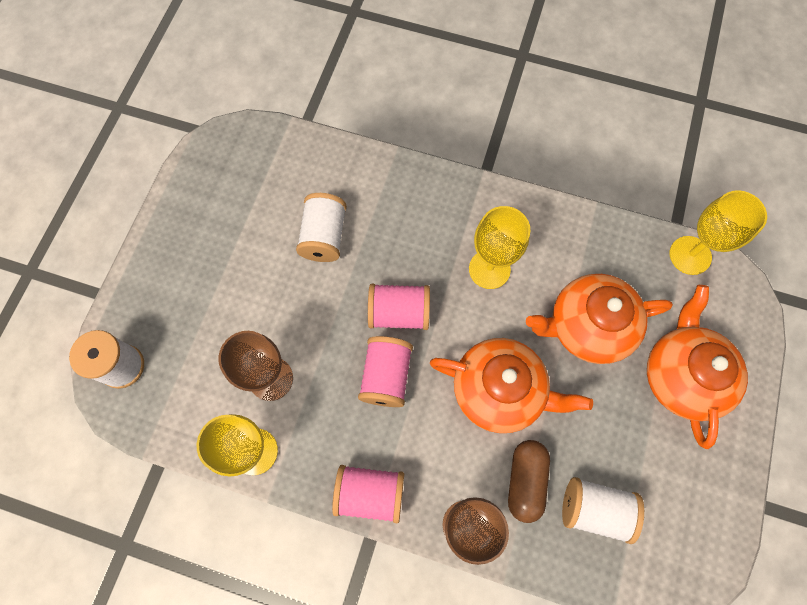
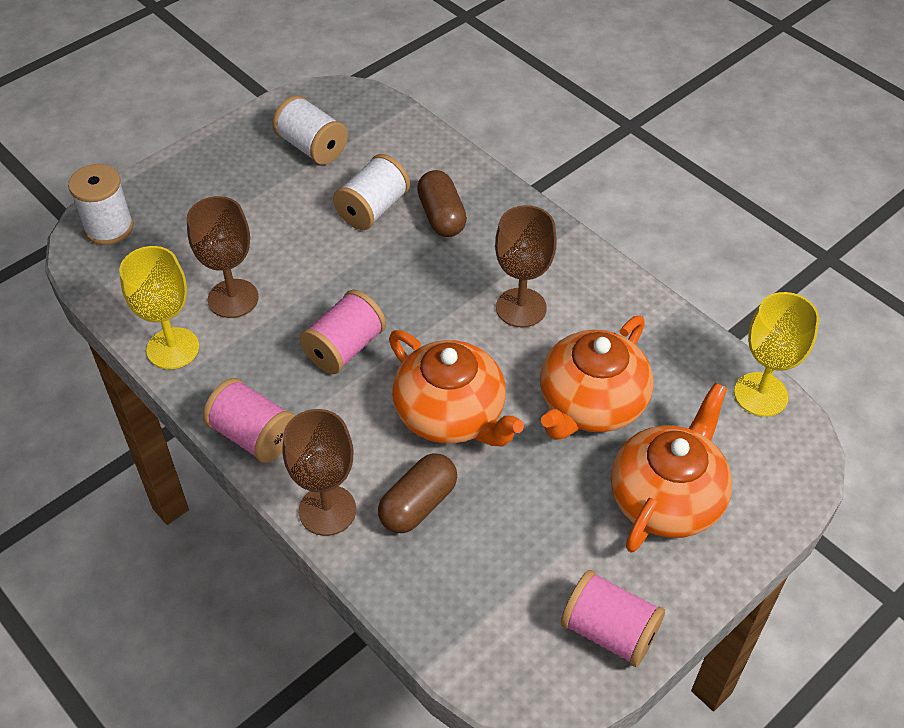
camera: 30 degrees right, 20 degrees down
(380, 216) = (441, 216): none -> brown capsule
(399, 313) = (398, 302): pink spool -> pink spool (609, 631)
(489, 269) = (521, 308): yellow goblet -> brown goblet
(587, 326) = (591, 404): orange teapot -> orange teapot turned 75 degrees counterclockwise
(594, 509) = (473, 567): white spool -> white spool (312, 147)

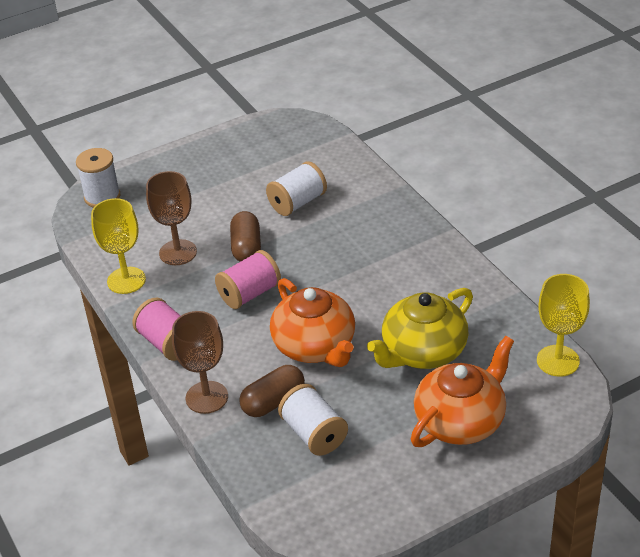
camera: 15 degrees right, 10 degrees down
(312, 147) = (264, 156): white spool -> white spool (314, 434)
(441, 216) = (348, 213): brown capsule -> brown capsule (246, 248)
(521, 308) = (389, 281): brown goblet -> none
(591, 404) = (422, 352): orange teapot -> yellow teapot
(609, 631) = (389, 502): pink spool -> none

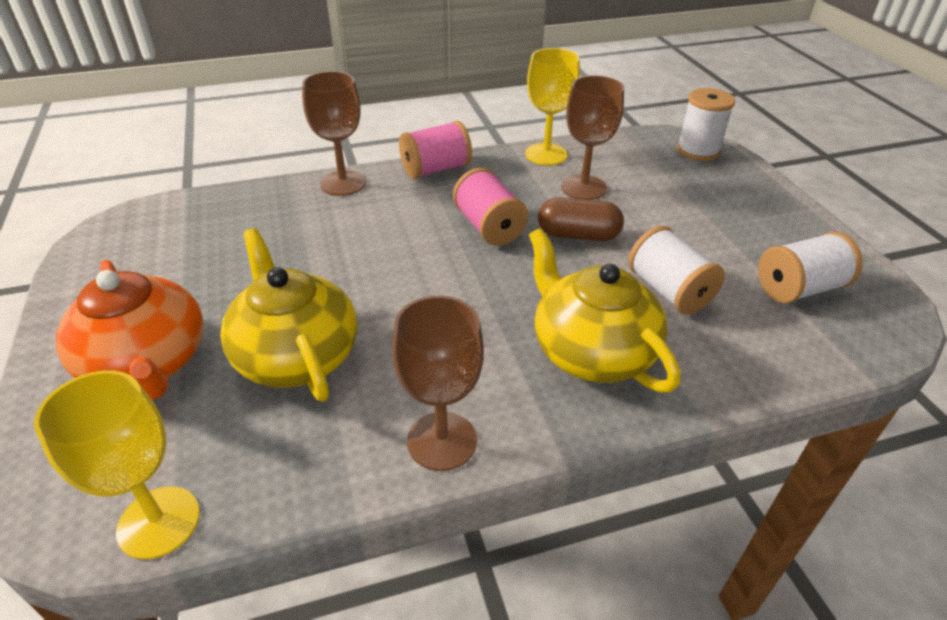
camera: 100 degrees right, 0 degrees up
(273, 402) = (304, 221): brown capsule -> none
(314, 434) = (236, 241): white spool -> white spool (799, 289)
(315, 346) = (369, 262): orange teapot -> none
(366, 228) = (591, 351): none -> yellow teapot
(458, 273) = (441, 441): none -> brown goblet

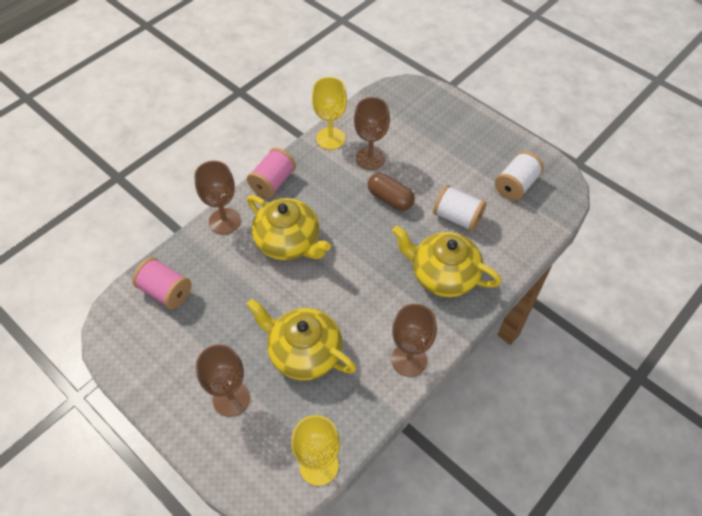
camera: 30 degrees left, 15 degrees up
(147, 363) = (231, 398): orange teapot -> brown goblet
(398, 229) = (288, 242): none -> yellow teapot
(488, 227) = (338, 216): pink spool -> pink spool (166, 291)
(578, 235) = (390, 199): brown capsule -> brown capsule turned 60 degrees clockwise
(698, 150) = (416, 96): white spool -> none

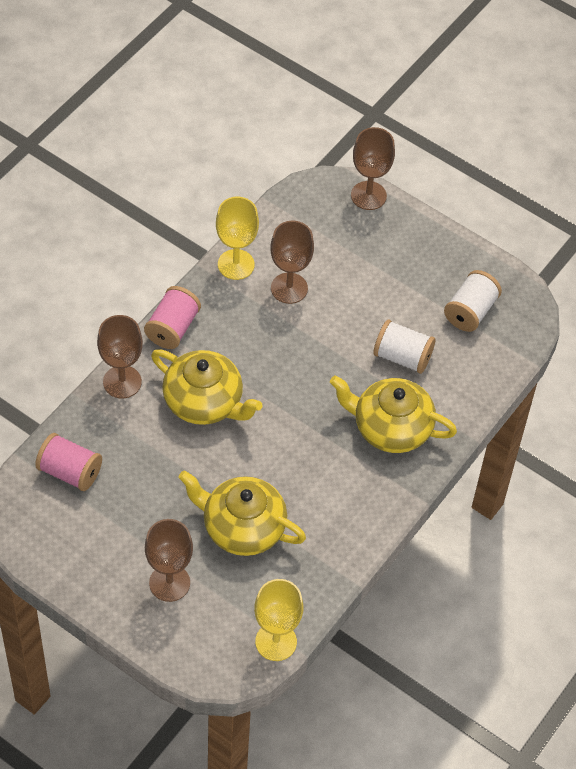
camera: 10 degrees left, 0 degrees up
(390, 199) = (319, 339): brown capsule -> none
(409, 360) = (360, 526): brown goblet -> brown goblet (368, 195)

